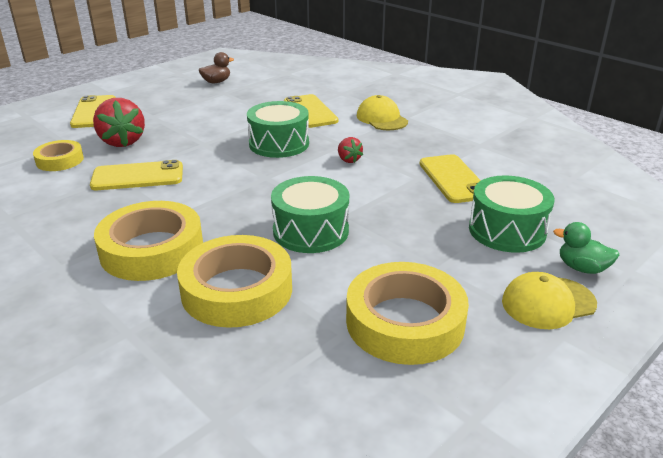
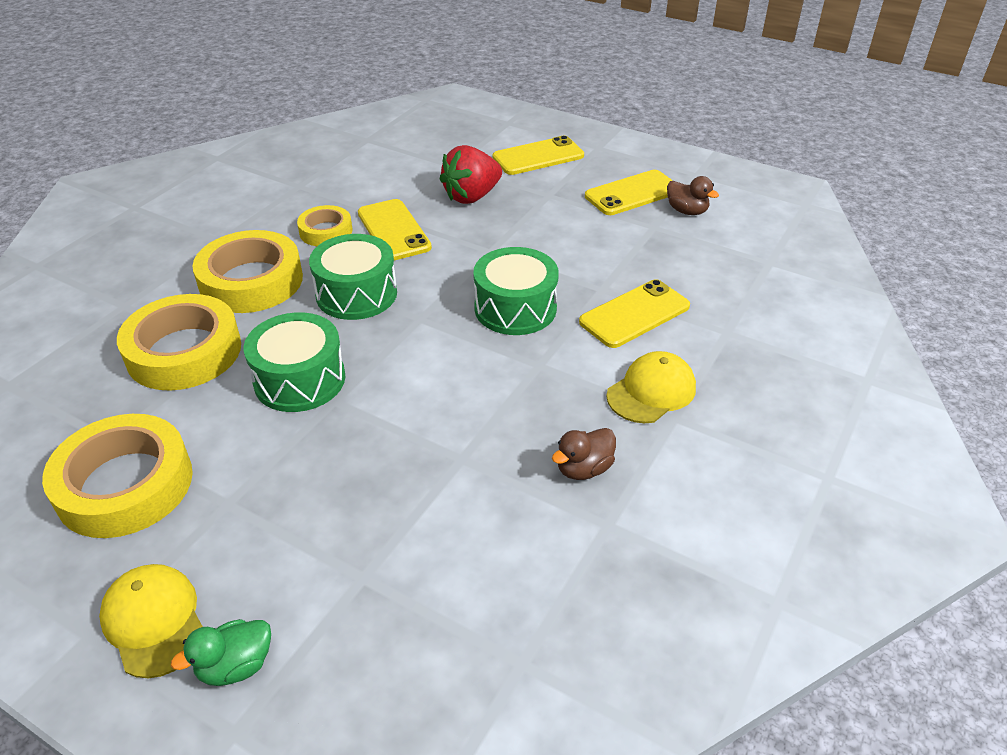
camera: 75 degrees right, 10 degrees up
(60, 160) = (414, 175): yellow tape -> yellow tape (326, 231)
(348, 160) = (492, 379): red strawberry -> none
(438, 144) = (583, 469): none -> brown duck
(453, 179) = (469, 498): yellow phone -> yellow phone (632, 193)
(507, 230) = (328, 571): green drum -> green drum (356, 294)
(582, 268) = (235, 666): green duck -> green duck turned 135 degrees counterclockwise

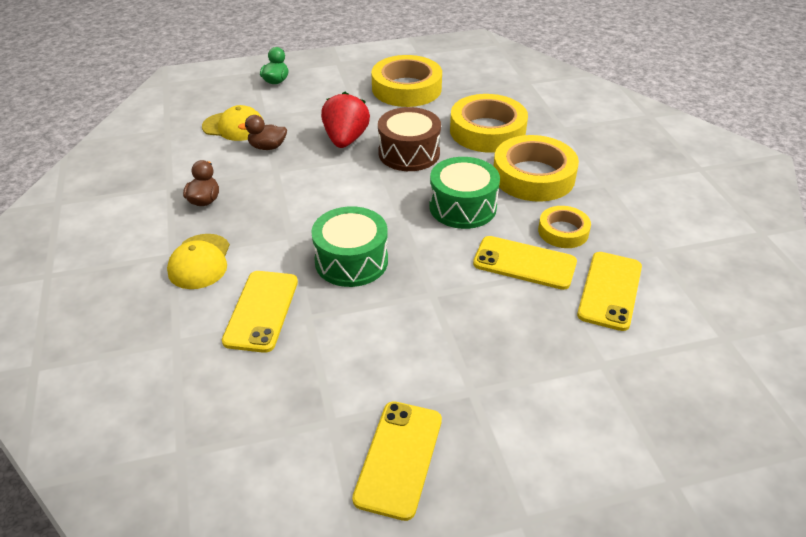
camera: 135 degrees right, 0 degrees up
(154, 621) = (322, 74): yellow cap -> yellow cap (234, 127)
(299, 380) = (409, 153): green drum -> brown drum
(471, 196) = (528, 338): red strawberry -> red strawberry (345, 139)
(538, 157) = (556, 444): yellow phone -> yellow phone (610, 290)
(687, 211) = (318, 473): brown duck -> brown duck (267, 147)

